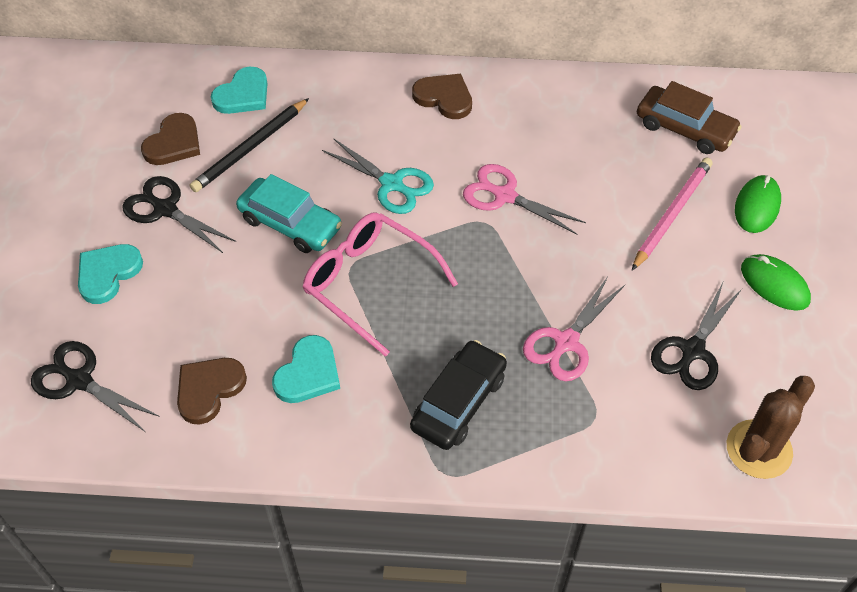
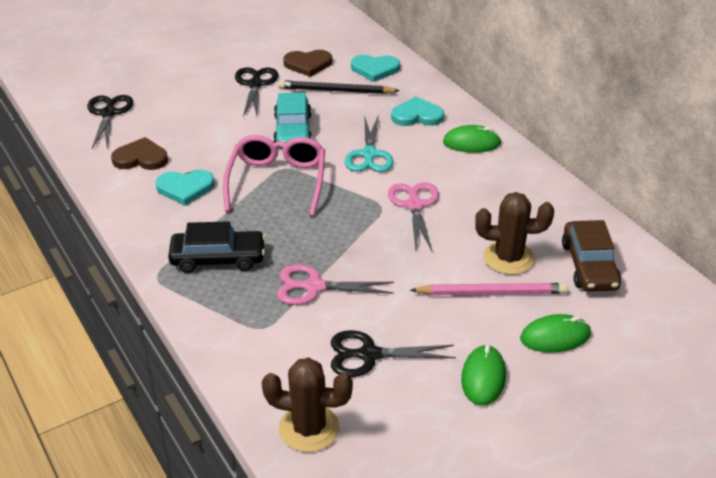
camera: 55 degrees right, 15 degrees down
(108, 273) = (189, 88): turquoise heart -> turquoise heart (417, 115)
(444, 98) = (471, 143): brown heart -> green mouse
(634, 175) = (508, 258): none -> brown cactus

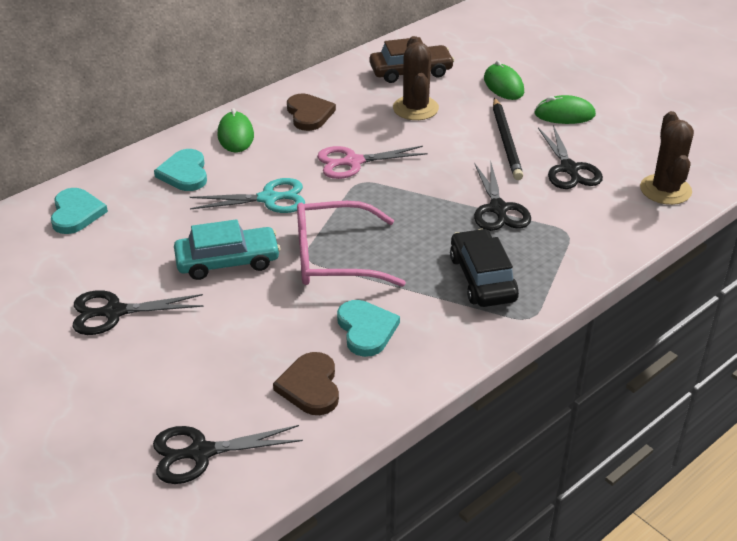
camera: 100 degrees left, 0 degrees up
(308, 64) = (60, 271): brown heart -> brown heart (309, 114)
(314, 287) = (498, 209): pink scissors -> black scissors
(335, 91) = (130, 239): black pencil -> black pencil (506, 141)
(491, 292) = (464, 115): pink pencil -> none

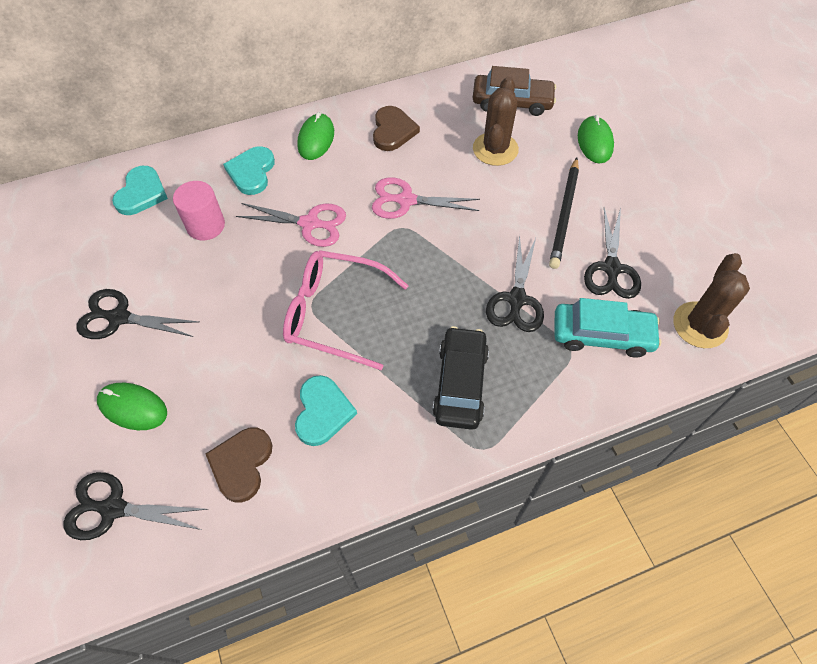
camera: 20 degrees right, 20 degrees up
(162, 223) = (206, 225): none -> pink cylinder
(227, 261) = (240, 288): turquoise car -> turquoise car (602, 335)
(268, 199) = (309, 223): turquoise scissors -> pink scissors
(564, 114) = (639, 196): green mouse -> green mouse (133, 407)

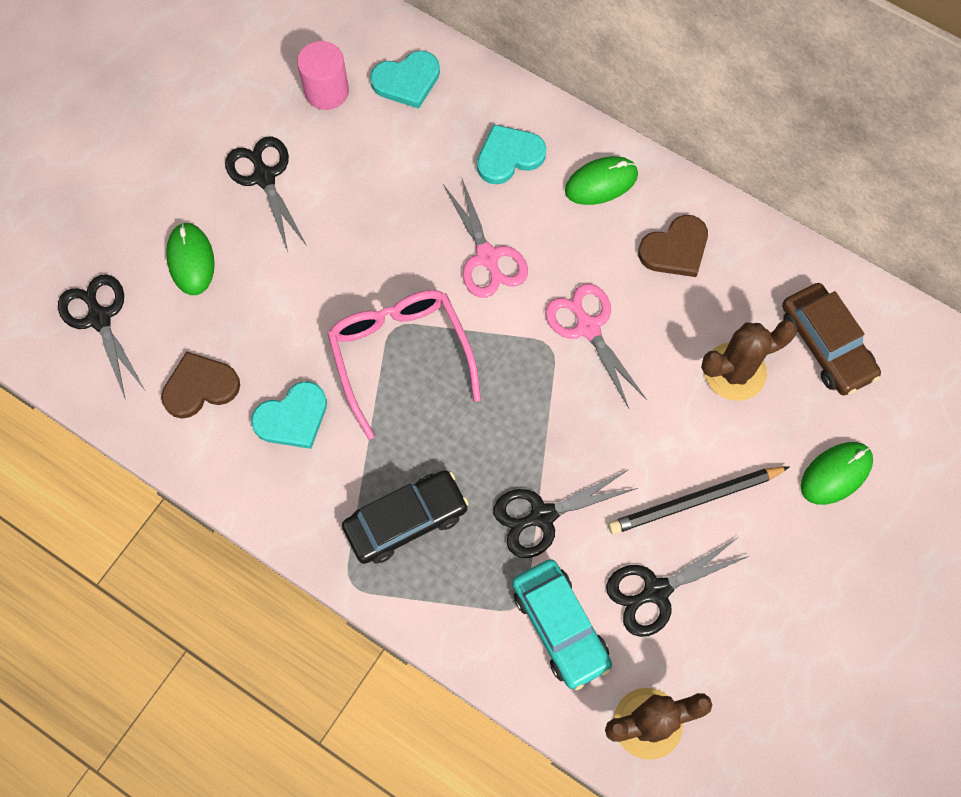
camera: 55 degrees right, 10 degrees up
(206, 225) = (413, 167): pink cylinder -> pink cylinder (326, 91)

